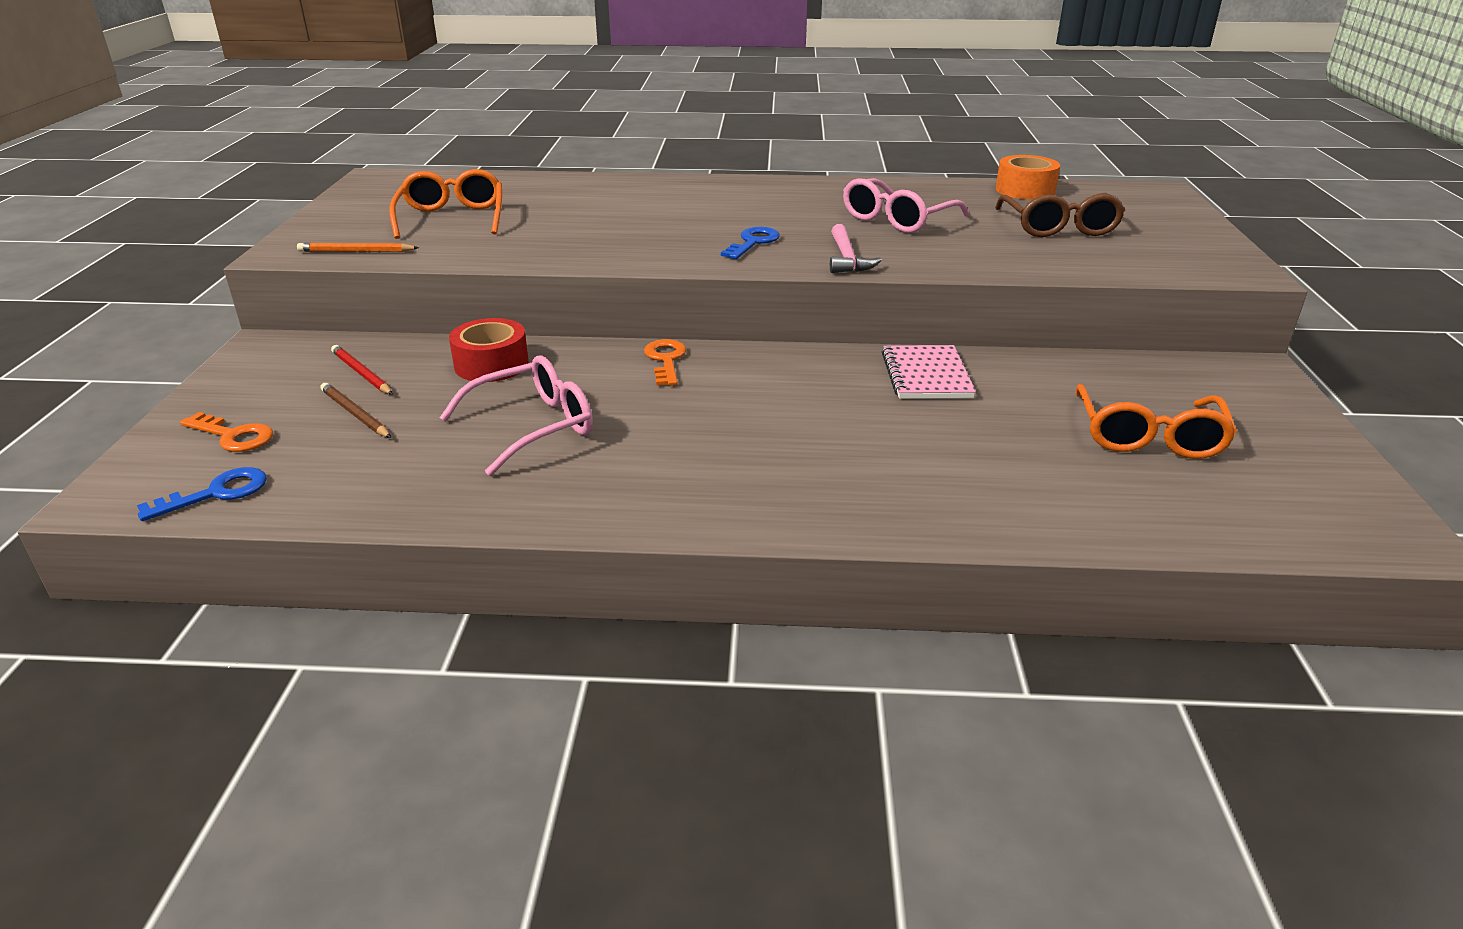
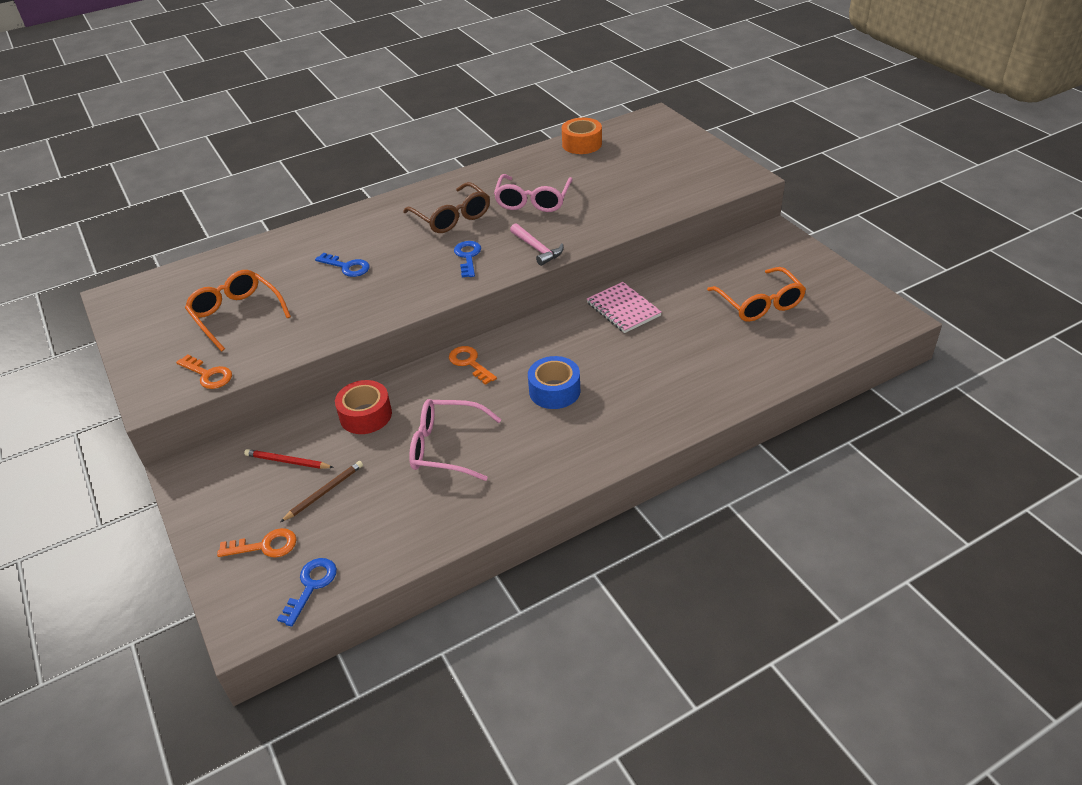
camera: 30 degrees left, 10 degrees up
(355, 414) = (324, 492): brown pencil -> brown pencil turned 120 degrees clockwise
(356, 251) = (208, 375): orange pencil -> orange key
(533, 426) = (446, 447): pink glasses -> pink glasses turned 105 degrees counterclockwise
(611, 215) = (347, 267): none -> blue key
(733, 423) = (554, 391): none -> blue tape
(1059, 227) = (628, 173): brown glasses -> brown glasses (452, 217)

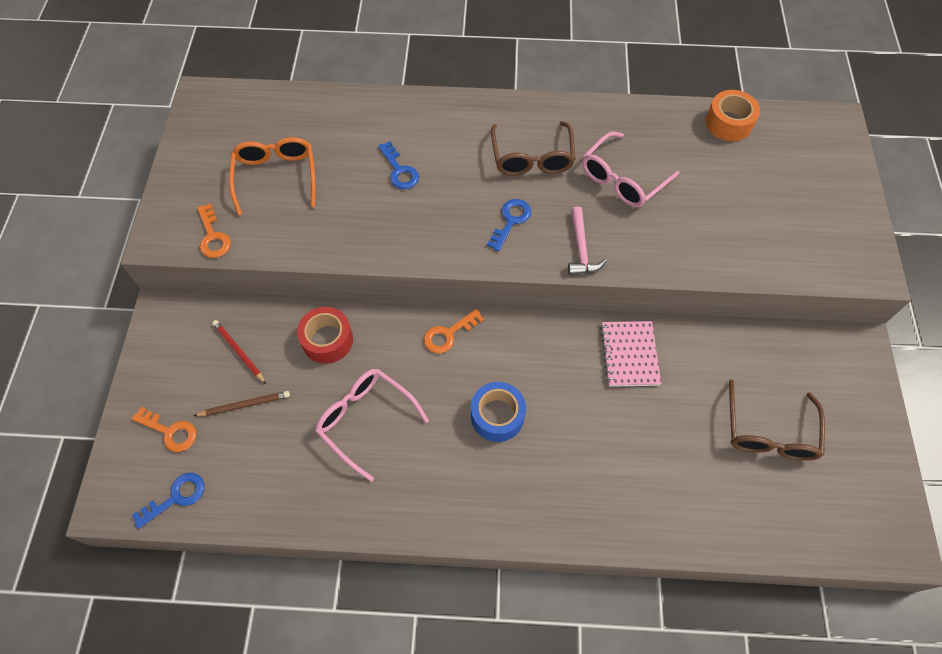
camera: 30 degrees right, 20 degrees up
(470, 363) = (448, 334): orange key -> orange key turned 120 degrees counterclockwise
(759, 304) = (769, 432): orange glasses -> brown glasses

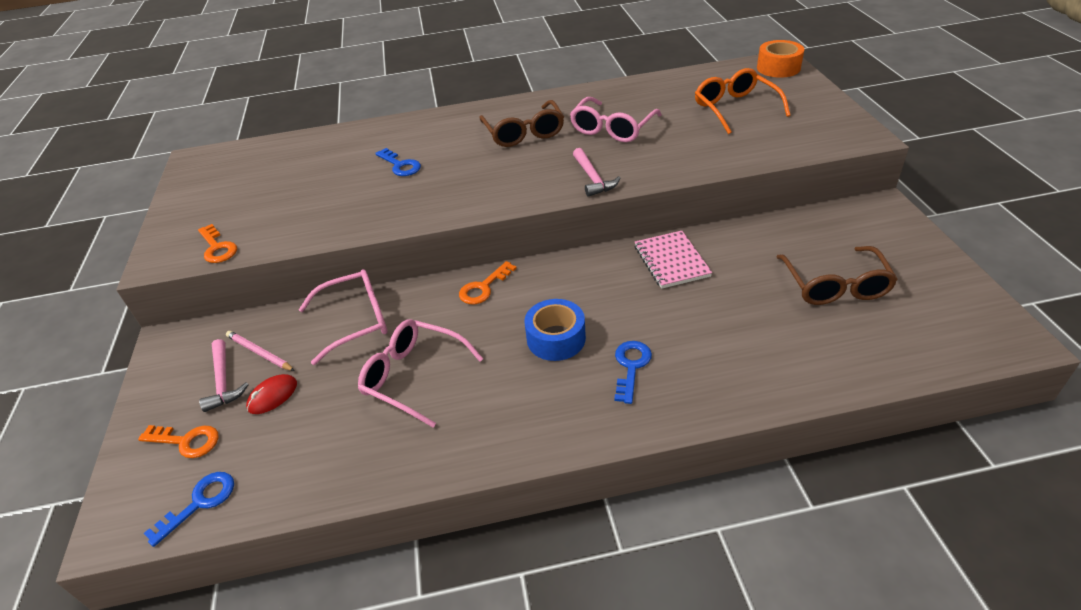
camera: 10 degrees left, 20 degrees down
(205, 375) = (223, 381): none -> pink hammer
(239, 352) = (259, 353): red pencil -> pink pencil
(244, 405) = (272, 396): brown pencil -> red mouse
(276, 177) = (278, 194): orange glasses -> orange glasses (735, 108)
(327, 340) = (356, 321): red tape -> pink glasses
(511, 221) = (518, 175): blue key -> blue key (631, 367)
(728, 123) = (689, 79): orange tape -> orange tape (778, 68)

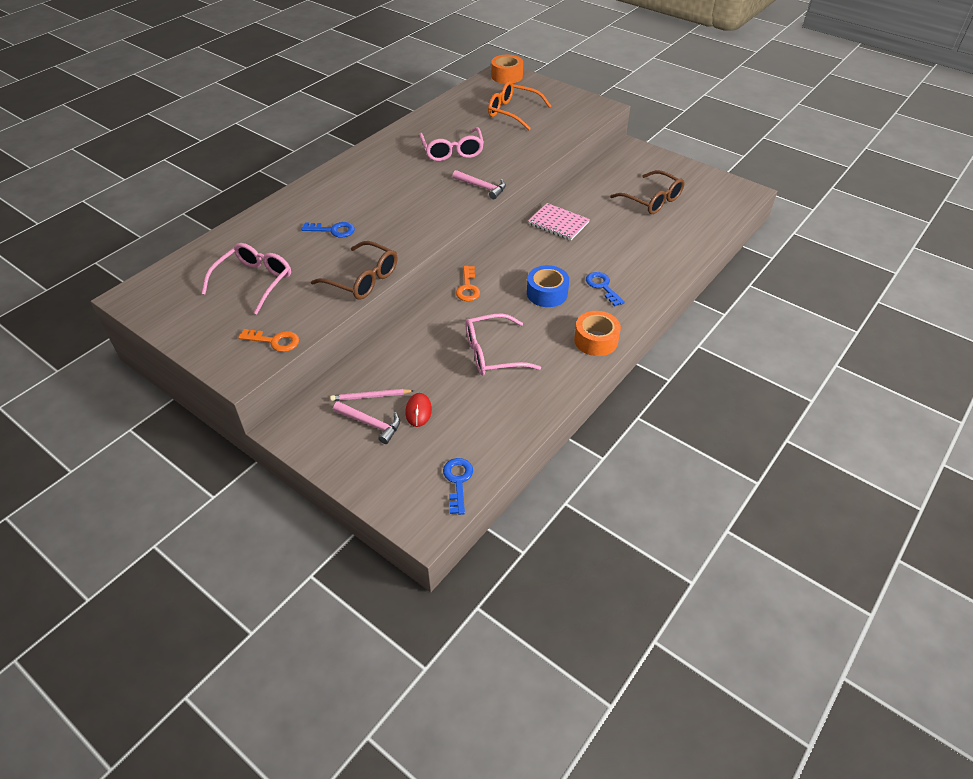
camera: 45 degrees left, 5 degrees up
(186, 441) = (398, 463): orange key -> none
(356, 321) = (411, 346): pink glasses -> pink glasses (254, 281)
(524, 133) = (395, 175): brown glasses -> brown glasses (363, 279)
(539, 432) = (596, 340): none -> orange tape

